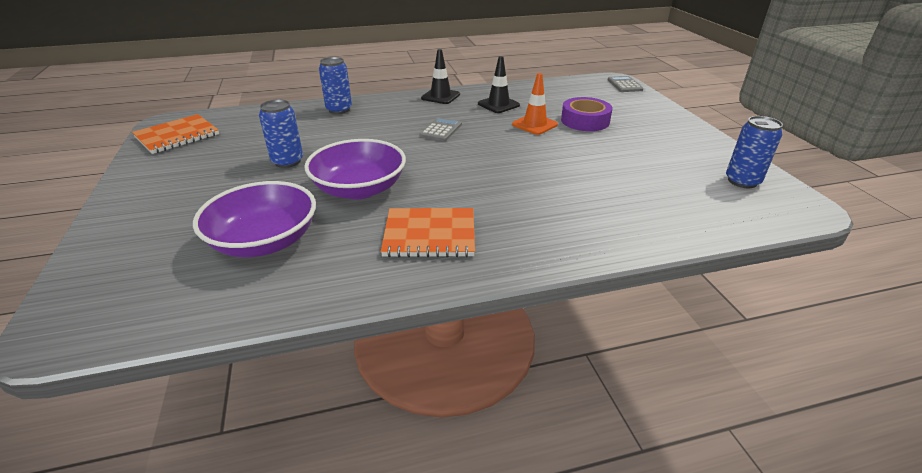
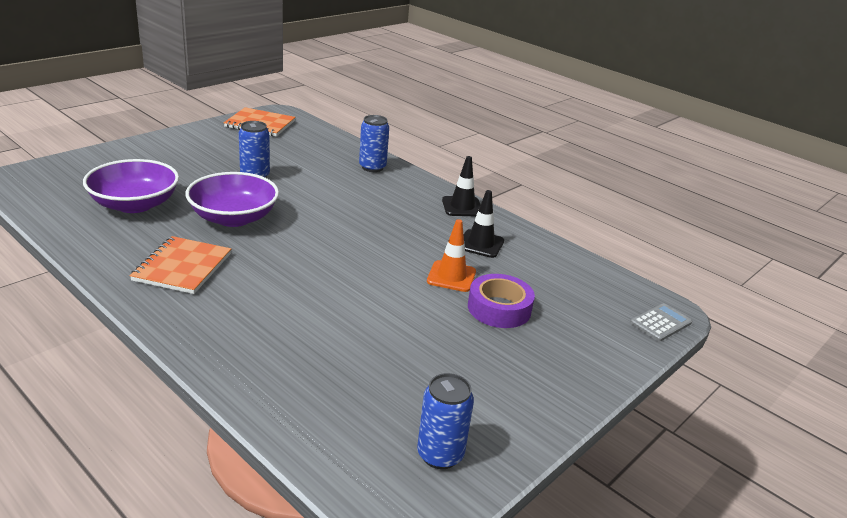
camera: 55 degrees right, 5 degrees down
(429, 235) = (182, 267): orange notebook -> orange notebook turned 45 degrees clockwise
(441, 130) = (381, 226): grey calculator -> none

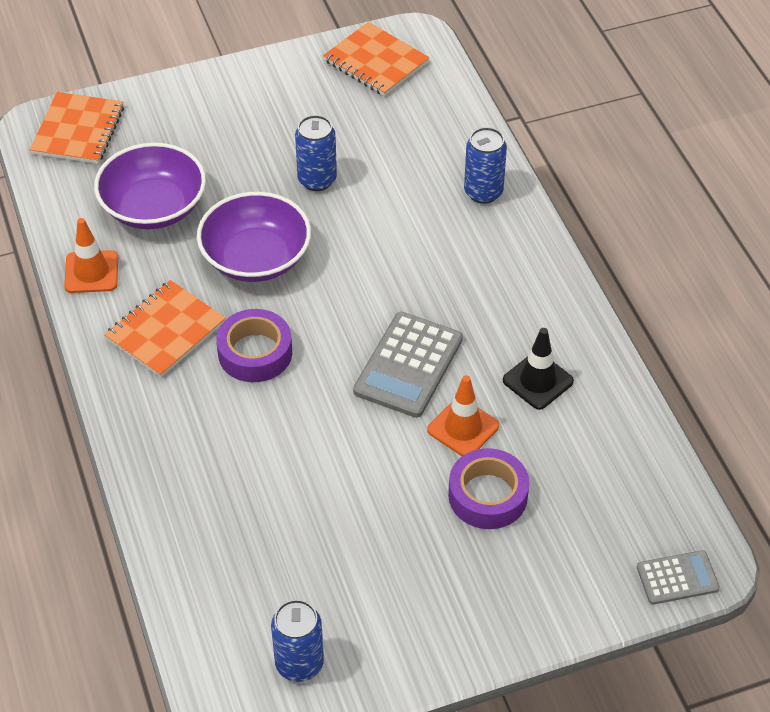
camera: 30 degrees right, 20 degrees up
(50, 175) = (78, 130): none -> orange notebook
(98, 245) = (91, 272): none -> orange traffic cone
(265, 266) = (255, 353): none -> purple tape
(387, 252) = (408, 365): none -> grey calculator
(462, 207) = (560, 303): black traffic cone -> none

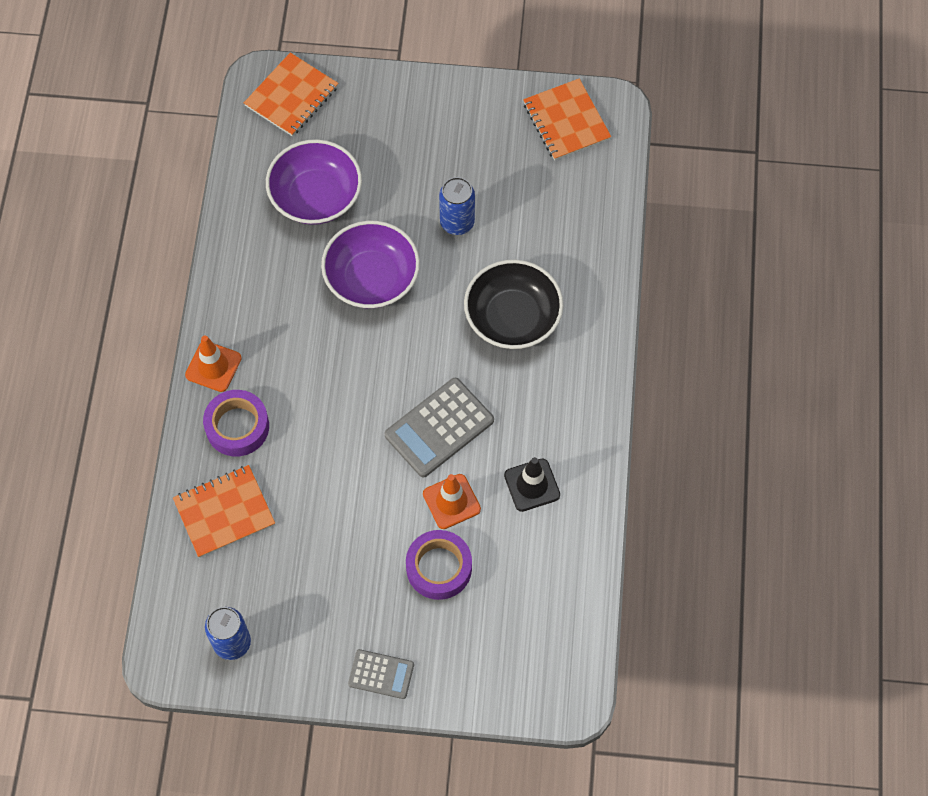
camera: 25 degrees right, 15 degrees up
(91, 272) = (240, 239): orange traffic cone -> orange traffic cone (213, 366)
(165, 331) = (271, 317): orange notebook -> orange notebook (224, 512)
(255, 353) = (328, 366): purple tape -> purple tape (237, 427)
(424, 241) = (512, 318): none -> black bowl
(483, 192) = (585, 290): blue can -> none
(677, 578) = (542, 700): grey calculator -> grey calculator (381, 674)

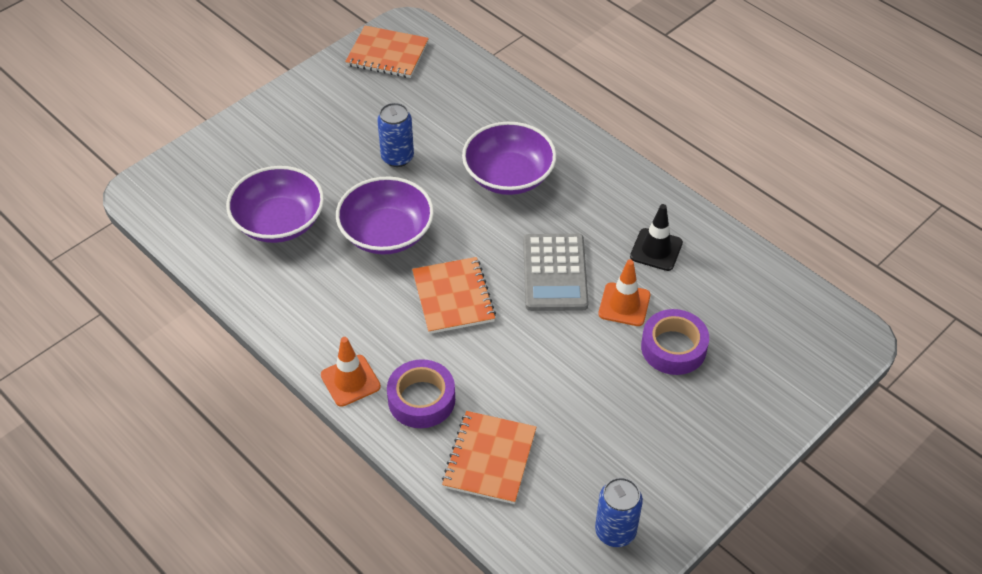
camera: 50 degrees left, 15 degrees down
(291, 96) = (178, 182): orange notebook -> orange notebook (453, 297)
(381, 674) = (734, 444): grey calculator -> none
(512, 318) = (508, 176): black bowl -> purple bowl

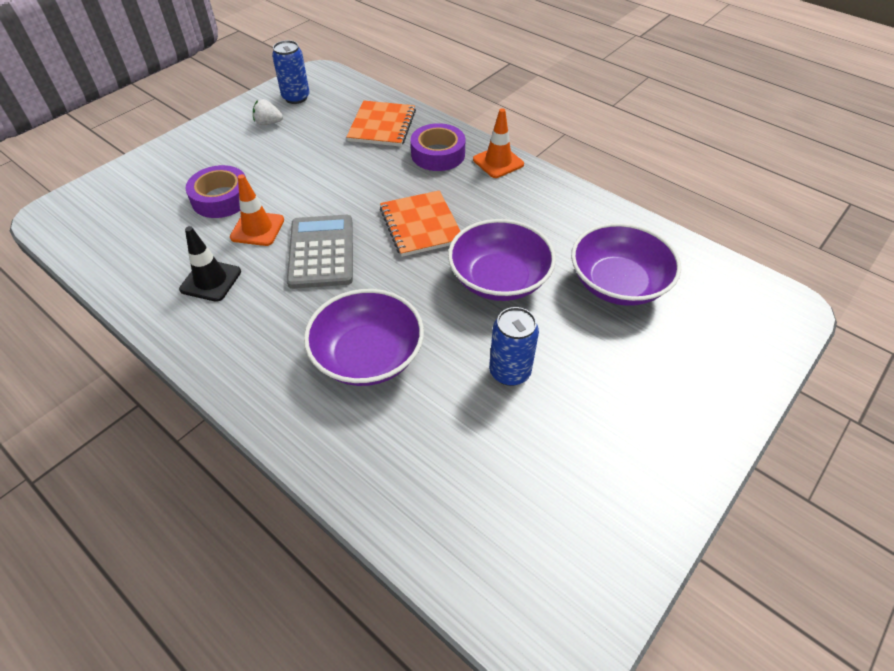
camera: 175 degrees right, 0 degrees up
(387, 54) = (574, 569): orange notebook -> none
(645, 476) = (268, 123): none -> white strawberry

